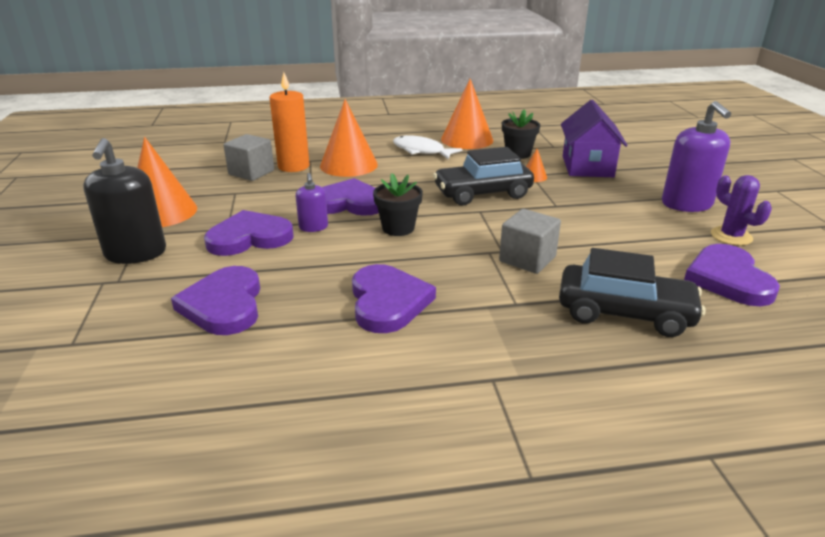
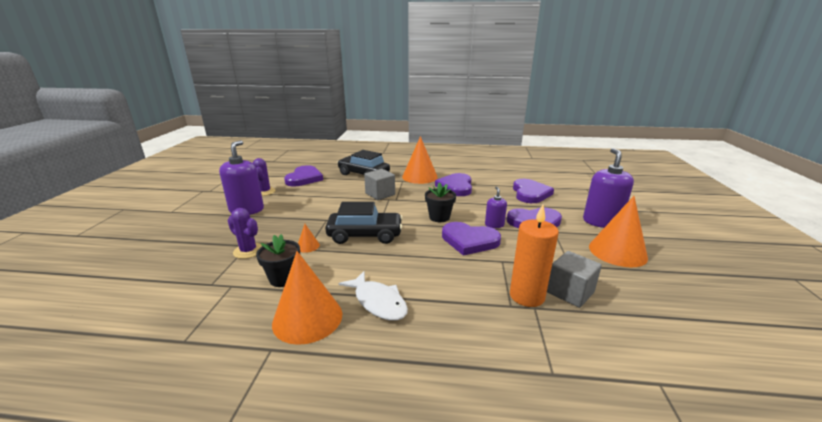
camera: 165 degrees left, 5 degrees down
(135, 253) = (601, 222): black soap dispenser -> purple soap dispenser
(348, 165) = (466, 288): orange cone -> orange cone (419, 176)
(587, 166) = (248, 251): purple house -> purple cactus

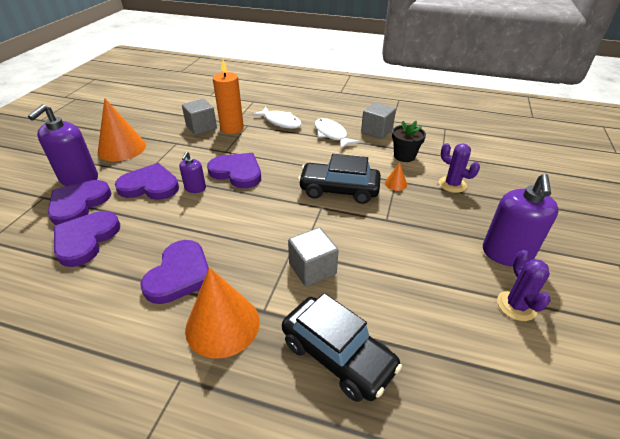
camera: 170 degrees left, 15 degrees up
(304, 178) = (466, 354): purple heart -> purple heart (78, 204)
(307, 318) = (376, 131): orange cone -> grey cube
(439, 217) = (248, 206): black flower pot -> none
(464, 318) = (280, 122): none -> white fish

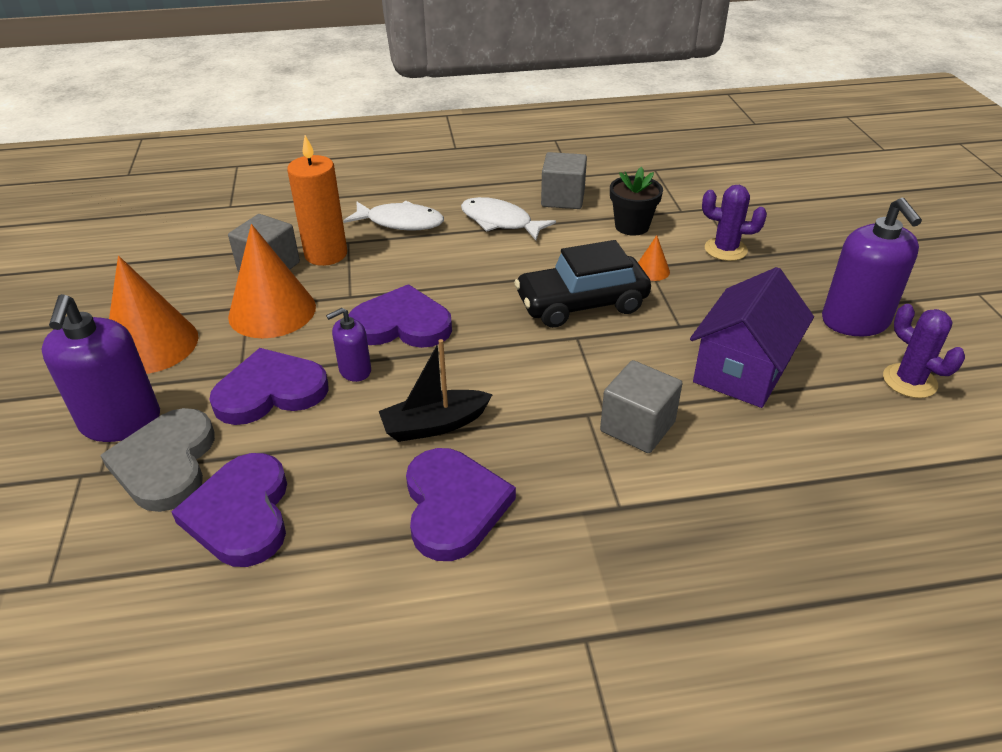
camera: 25 degrees left, 0 degrees up
(78, 204) = (166, 463): purple heart -> grey heart
(195, 188) = (355, 370): purple soap dispenser -> purple soap dispenser turned 75 degrees clockwise
(208, 229) = (434, 425): none -> black boat
(222, 324) = (580, 547): orange cone -> orange cone (272, 311)
(337, 355) = (759, 522): black car -> none
(403, 258) = (742, 370): none -> purple house

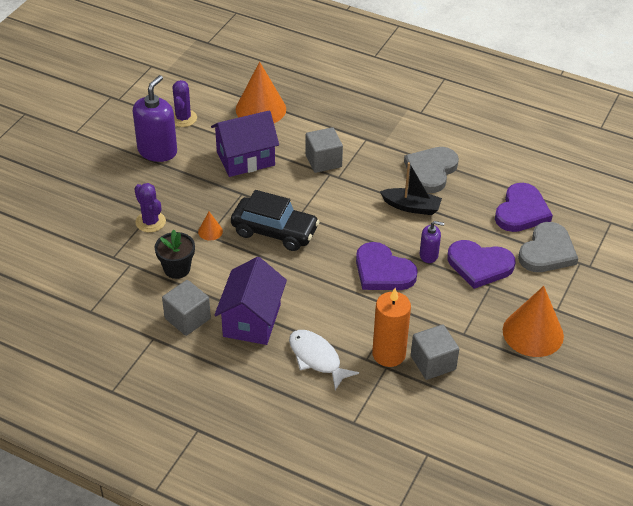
camera: 145 degrees left, 5 degrees up
(121, 422) = (563, 286): purple soap dispenser -> none
(272, 311) = (450, 321): orange cone -> orange cone (260, 109)
(453, 506) = (431, 171): purple heart -> grey heart
(500, 222) = (252, 320): white fish -> purple house

